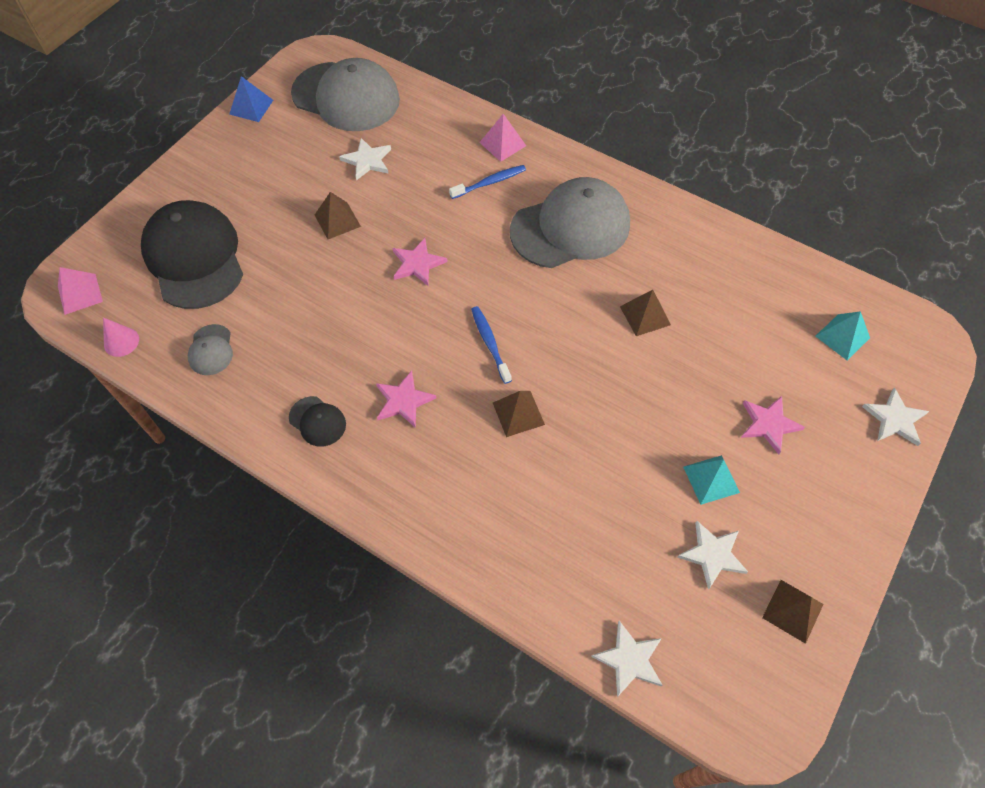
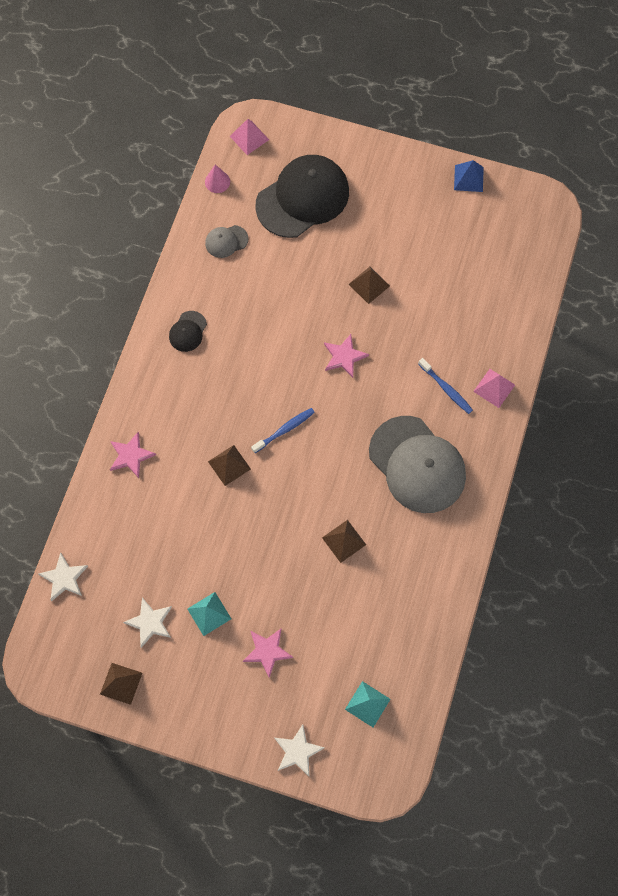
camera: 75 degrees right, 10 degrees up
(346, 97) = (506, 246): grey cap -> none
(367, 160) = (439, 286): white star -> none
(403, 401) = (219, 383): pink star -> pink star (131, 455)

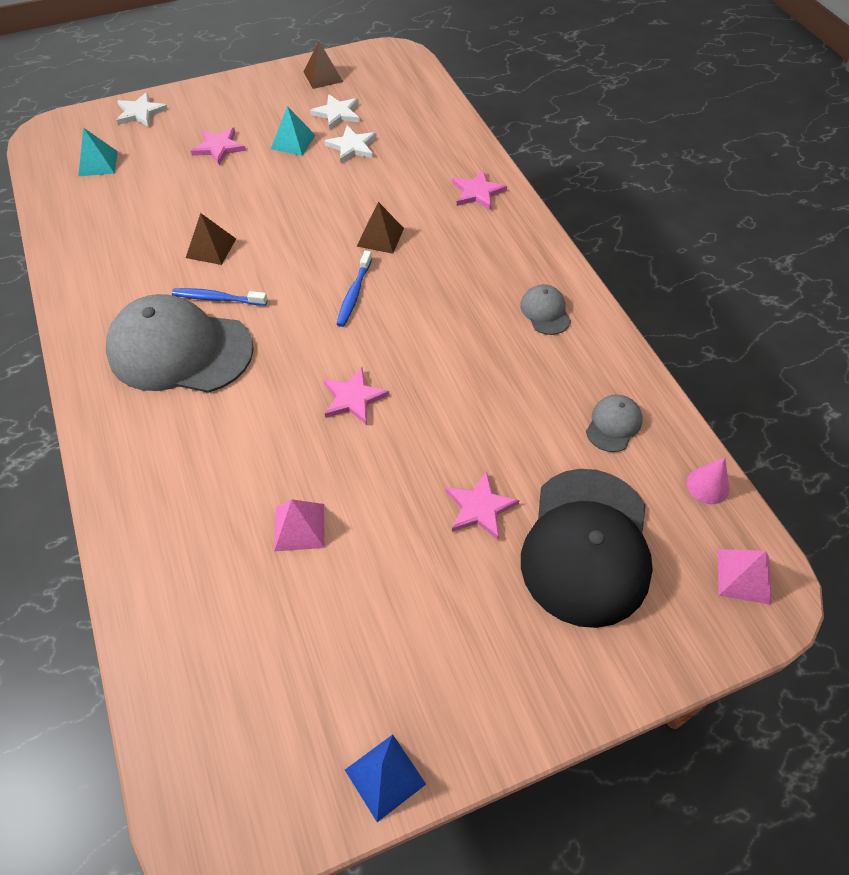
camera: 140 degrees right, 15 degrees down
(64, 578) = (436, 100): white star -> white star (352, 146)
(188, 331) = (545, 312): black cap -> grey cap
(334, 250) = (480, 507): none -> pink star
(369, 285) = (396, 497): brown pyramid -> none
(446, 389) = (199, 445): blue toothbrush -> blue toothbrush (217, 298)
(494, 388) = (135, 485): pink pyramid -> pink pyramid (299, 527)

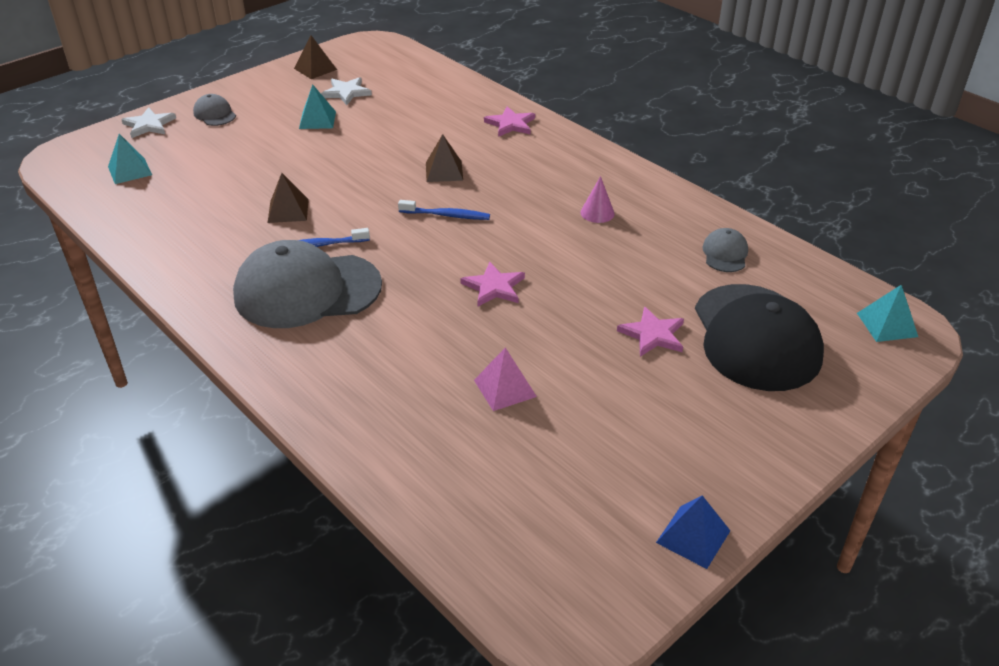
camera: 20 degrees left, 15 degrees down
(219, 147) = (247, 136): pink star -> none
(352, 146) = (376, 113): white star -> none
(354, 294) = (446, 215): blue toothbrush -> blue toothbrush turned 75 degrees counterclockwise
(545, 312) = (621, 192): grey cap -> grey cap (215, 114)
(707, 485) = (823, 275): pink cone -> pink cone (597, 213)
(744, 576) = (887, 324): pink pyramid -> turquoise pyramid

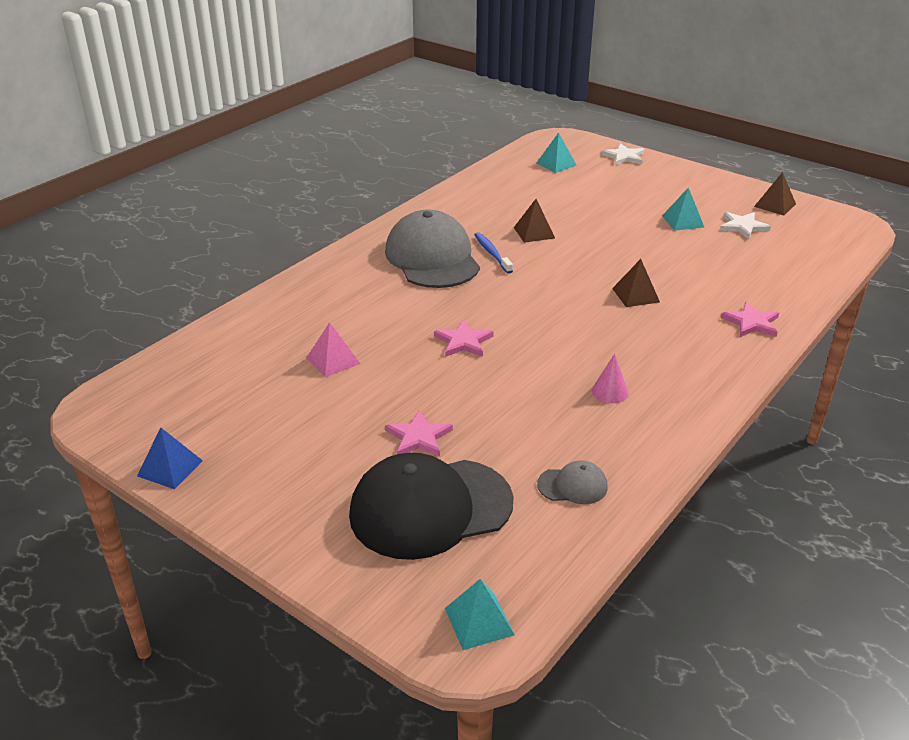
camera: 80 degrees right, 5 degrees down
(215, 114) = (659, 177): grey cap -> none
(446, 215) = (562, 305): blue toothbrush -> none

